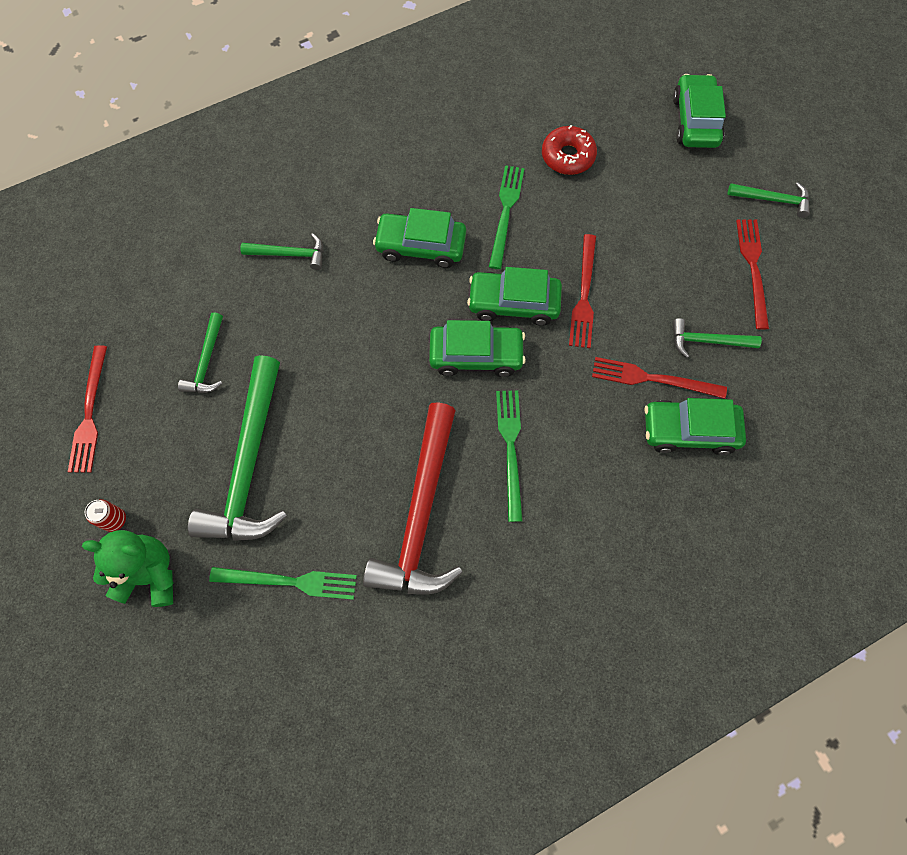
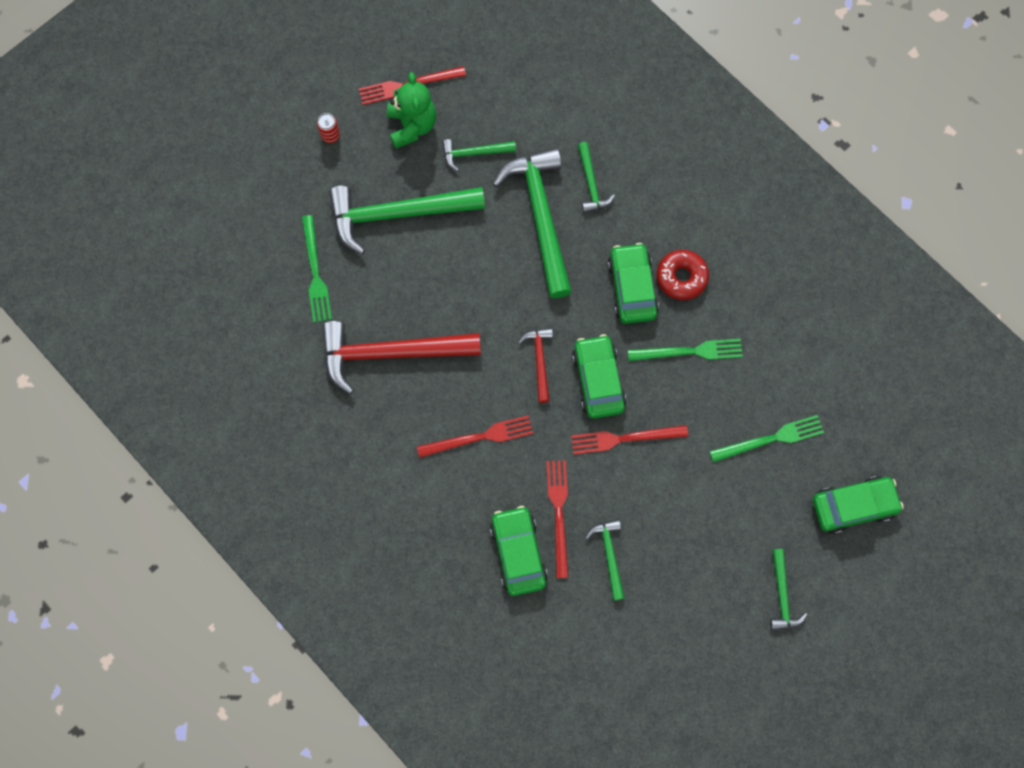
camera: 75 degrees right, 5 degrees up
(150, 574) = (297, 174): green teddy bear -> green teddy bear (412, 126)
(309, 312) = (541, 216): none -> green hammer
(476, 355) = (539, 361): green car -> red hammer
(510, 448) = (463, 408): green fork -> green fork (771, 439)
(568, 156) = (770, 393): red donut -> red donut (681, 277)
(753, 268) = (698, 586): red fork -> red fork (480, 437)

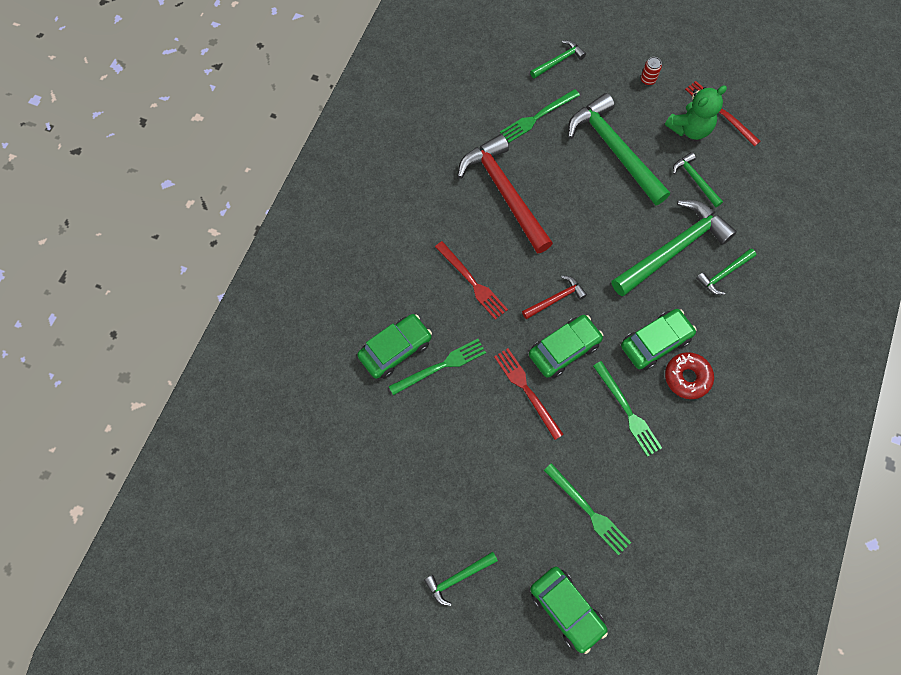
camera: 65 degrees right, 5 degrees down
(558, 513) = (441, 366): red fork -> green fork
(609, 555) = (426, 419): green hammer -> green hammer (558, 61)

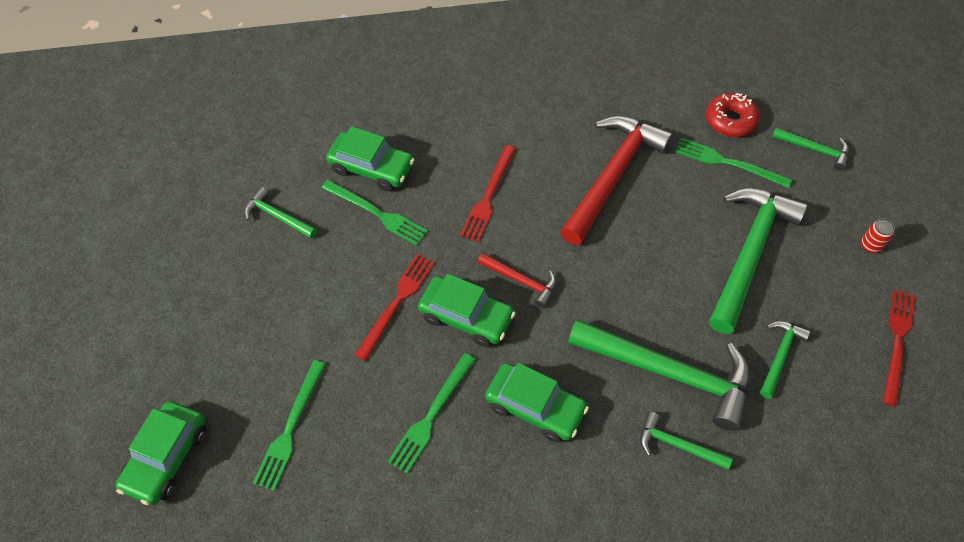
camera: 60 degrees right, 10 degrees down
(458, 577) = (157, 336): green hammer -> green hammer (277, 216)
(687, 377) = (512, 463): red donut -> red donut (730, 120)
(689, 128) = (844, 319): green teddy bear -> none

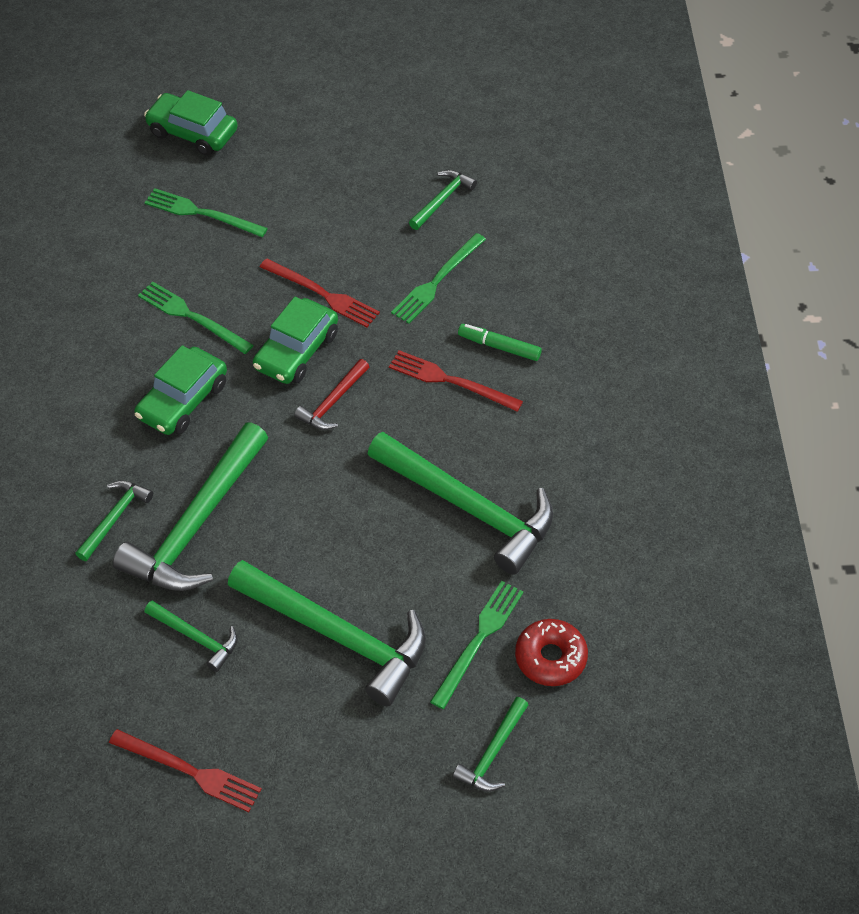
camera: 95 degrees right, 5 degrees down
(371, 167) = (501, 277): green car -> none
(448, 165) = (499, 346): none -> green marker
(612, 176) = (469, 508): red hammer -> green hammer
(870, 246) = (330, 780): red can -> none

